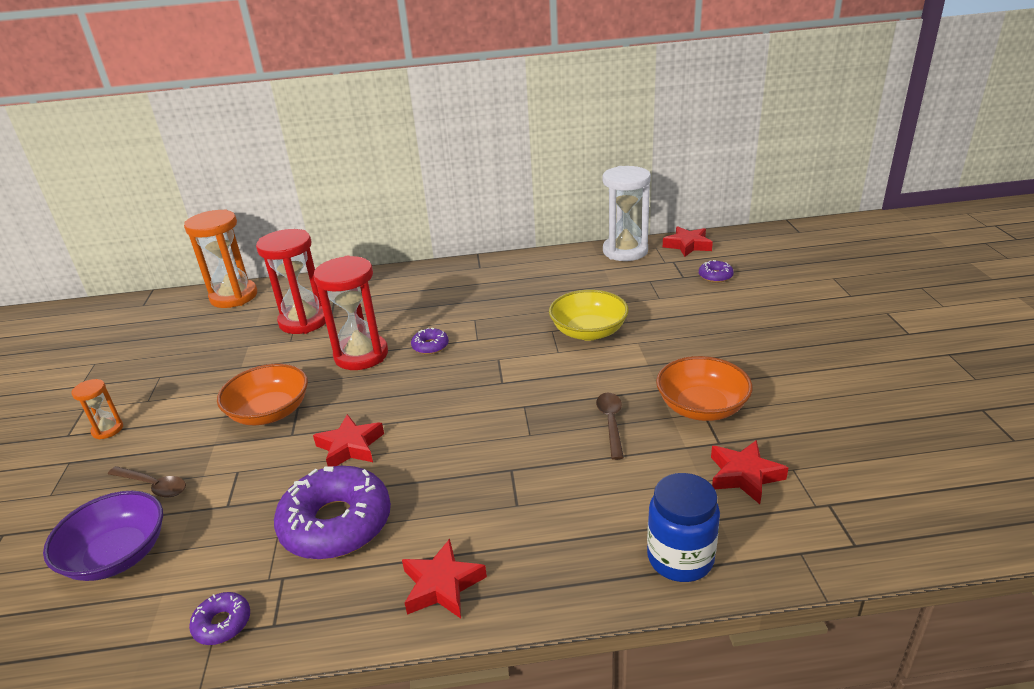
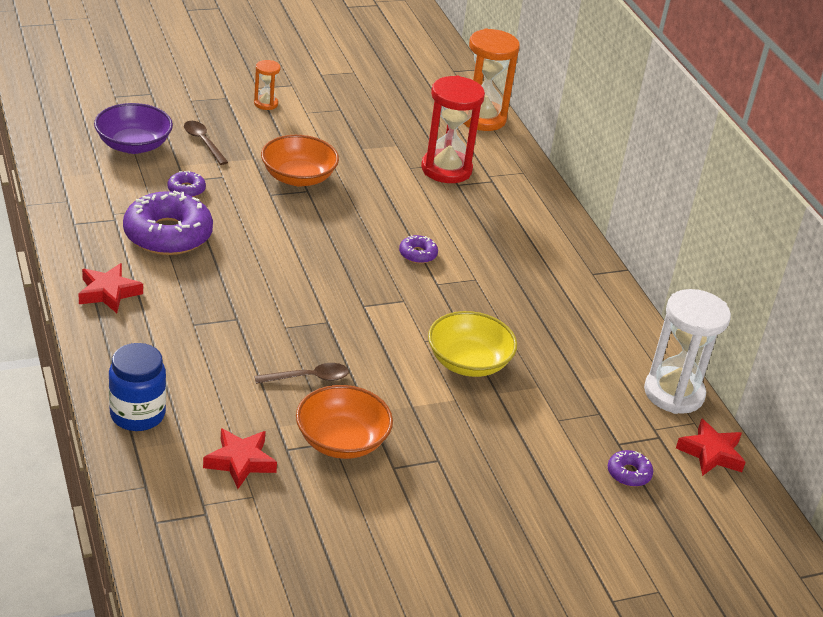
camera: 70 degrees right, 5 degrees up
(153, 486) = (203, 142): brown spoon -> brown spoon turned 135 degrees clockwise
(222, 624) = (75, 202): purple donut -> purple donut (186, 189)
(350, 447) = (257, 227): red star -> none
(361, 355) = (393, 213): red hourglass -> none

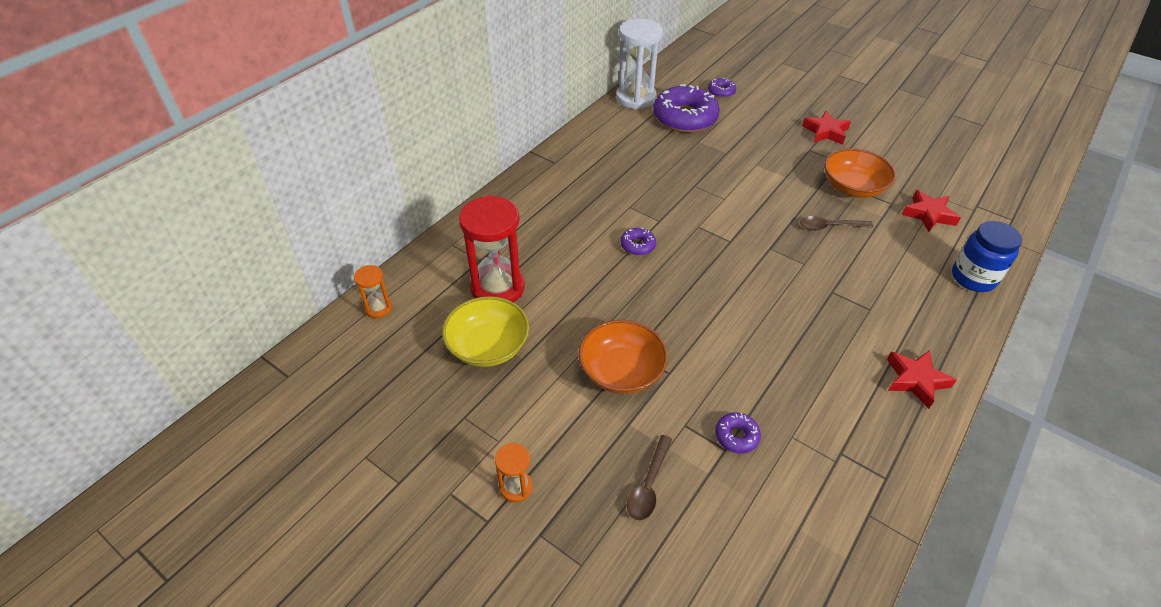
camera: 120 degrees left, 10 degrees up
(133, 145) = (724, 542): purple bowl -> none
(168, 234) = (808, 399): purple donut -> purple donut (685, 118)
(309, 378) = (829, 226): brown spoon -> brown spoon turned 45 degrees counterclockwise
(468, 362) = (717, 173): yellow bowl -> yellow bowl (488, 346)
(482, 118) = (378, 308): orange hourglass -> orange hourglass, size x0.49
(711, 453) = (667, 75): red star -> red star (825, 132)

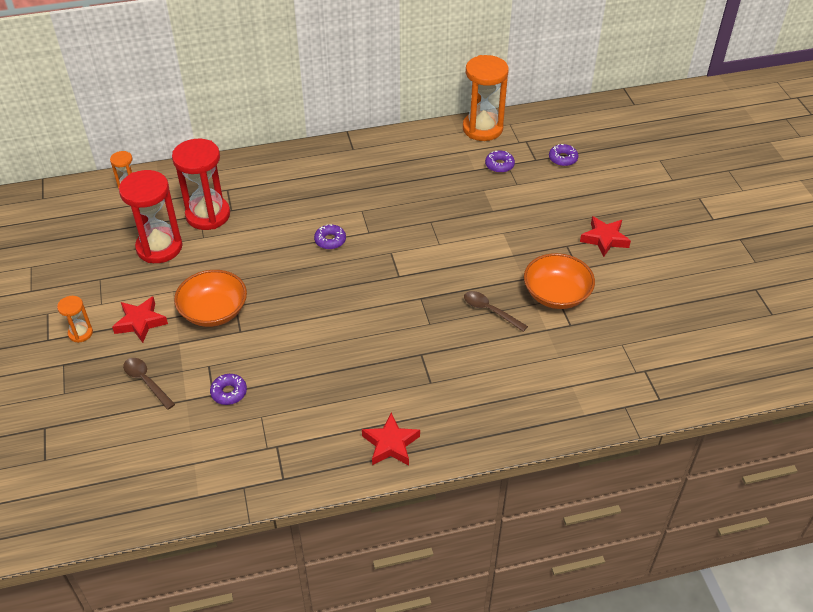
camera: 40 degrees right, 0 degrees up
(488, 346) = (159, 247): yellow bowl -> red hourglass
(635, 98) = (482, 128): white hourglass -> orange hourglass
(648, 485) = (146, 381): brown spoon -> brown spoon turned 75 degrees clockwise
(685, 118) = (499, 165): purple donut -> purple donut, size x0.45
(928, 214) = (588, 351): red star -> red star (140, 322)
(973, 278) = (547, 415): blue jar -> none

